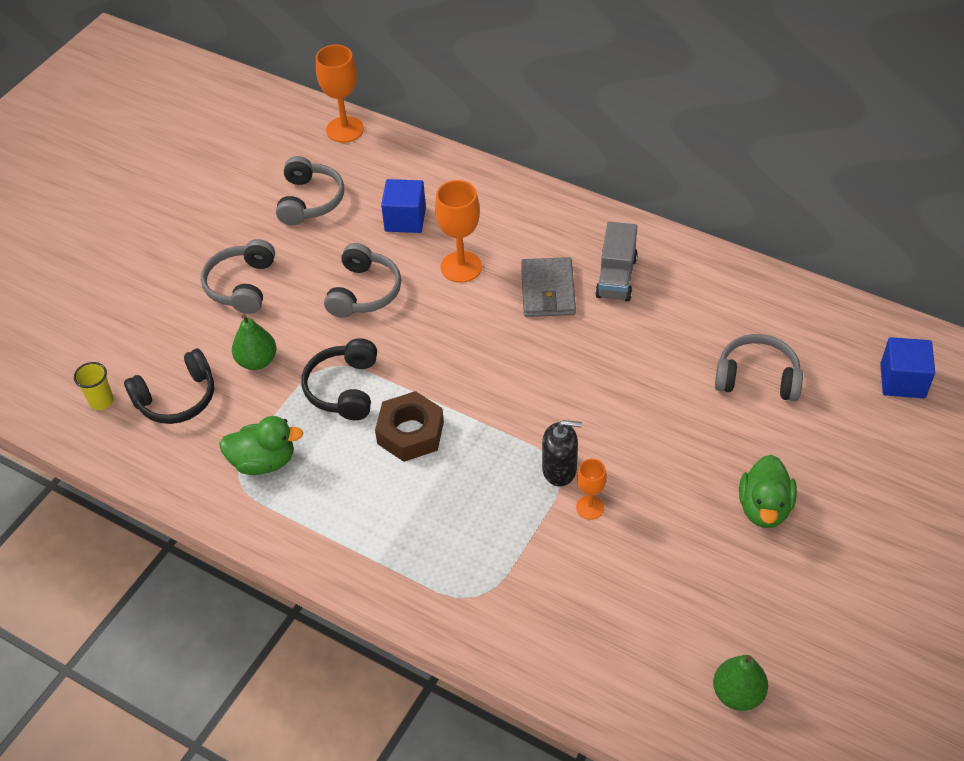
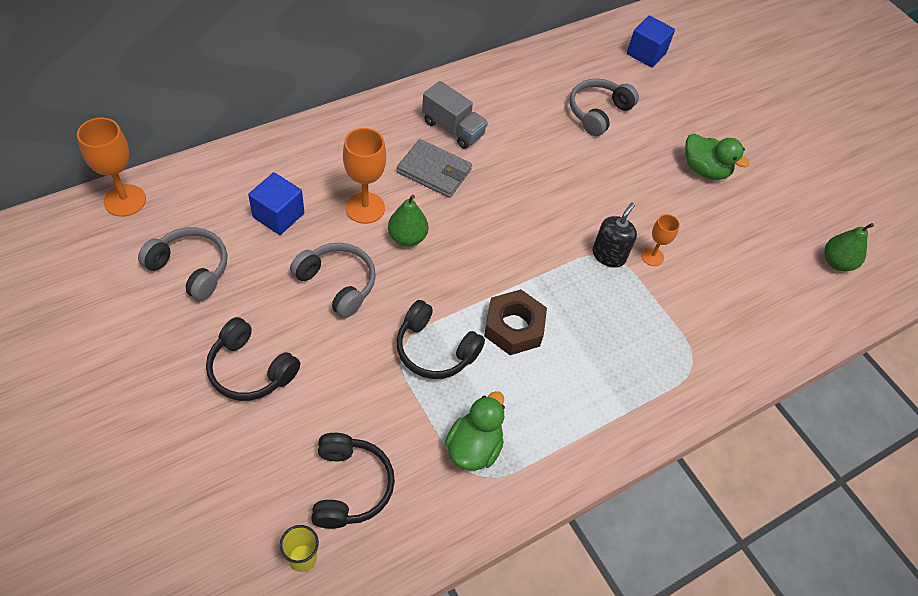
camera: 70 degrees left, 5 degrees up
(241, 285) = (250, 370): grey headphones -> black headphones
(257, 361) = (354, 400): green pear -> green pear (407, 237)

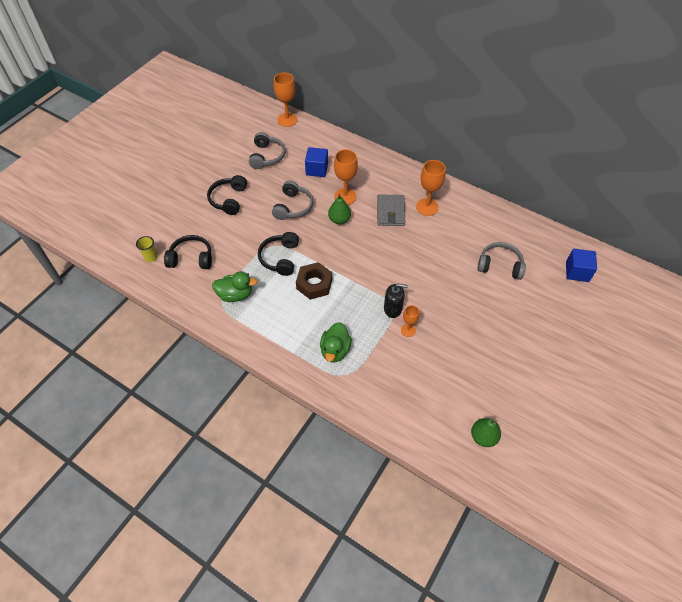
camera: 70 degrees right, 0 degrees up
(350, 486) = (191, 258): black headphones -> black headphones turned 150 degrees counterclockwise
(453, 128) = (427, 207): grey truck -> orange goblet
(704, 170) = (501, 336): green duck -> green duck (335, 350)

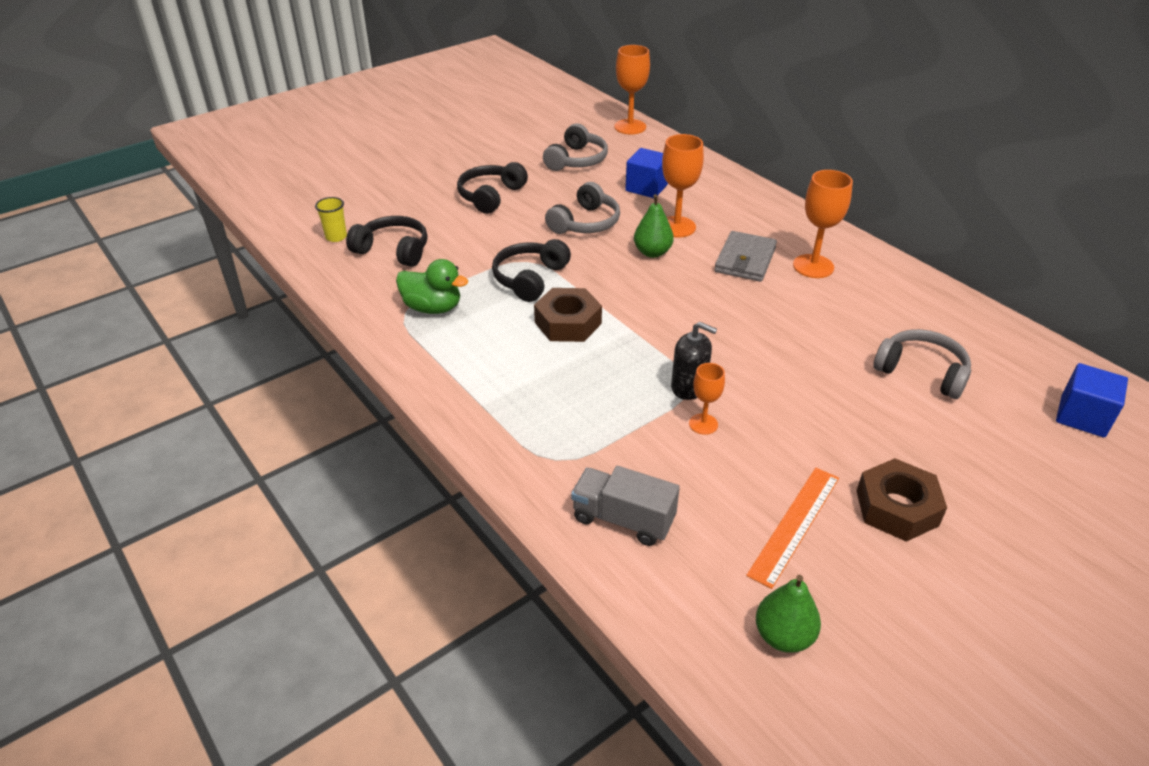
camera: 20 degrees right, 15 degrees down
(335, 350) = (556, 419): green duck -> none
(391, 399) = (623, 519): none -> grey truck
(469, 376) = (794, 524): none -> orange ruler
(511, 352) = (897, 508): none -> brown nut

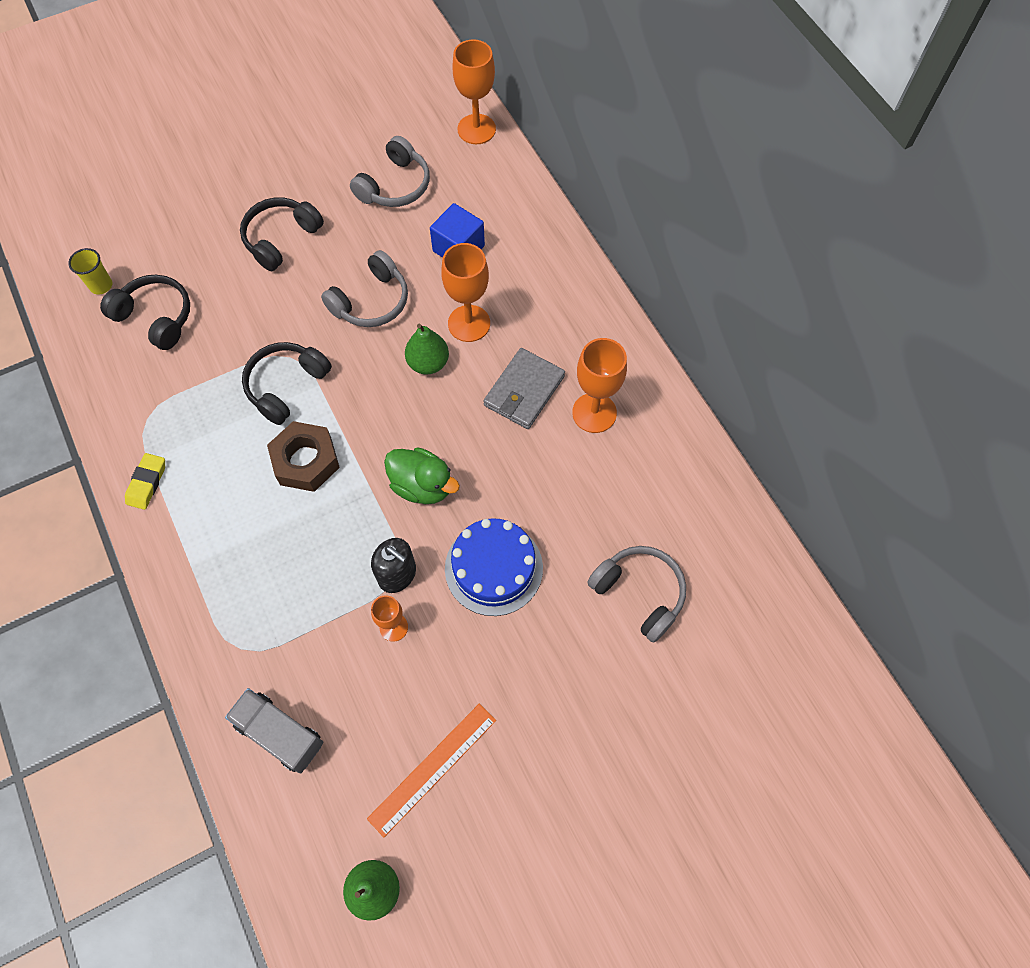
camera: 10 degrees right, 25 degrees up
(418, 354) = (147, 483): none -> yellow eraser
(433, 308) = (176, 416): green duck -> green duck (422, 485)
(778, 372) = (493, 568): none -> blue cake
(897, 508) = (535, 766): brown nut -> none
(1082, 416) = (774, 683): blue cube -> none

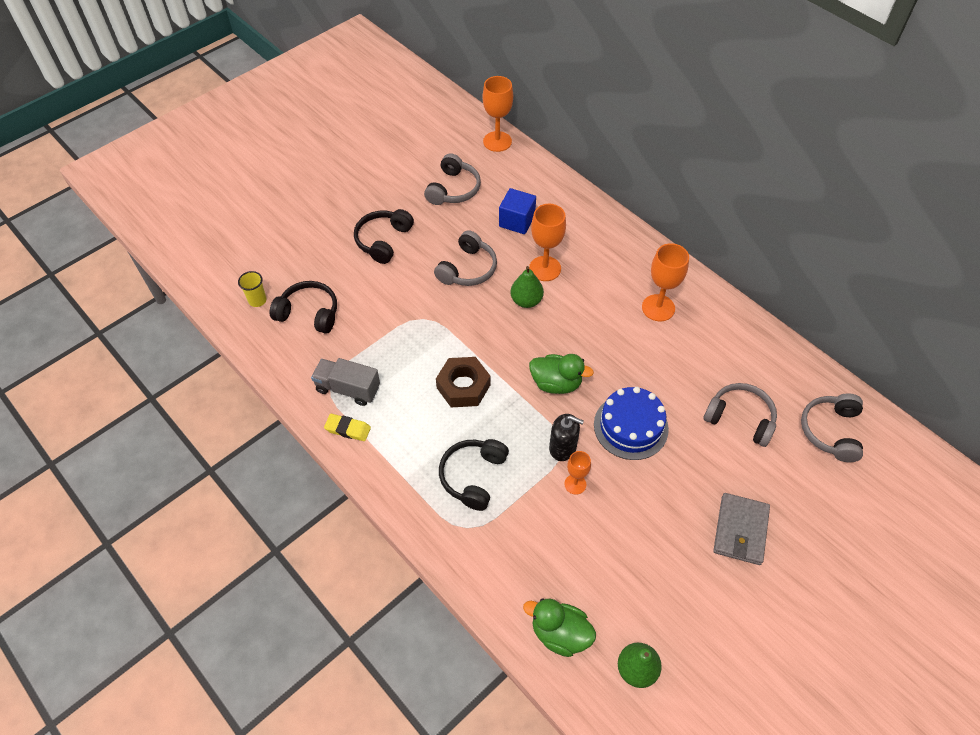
camera: 15 degrees left, 10 degrees down
(147, 483) = (348, 429): yellow eraser -> yellow eraser turned 75 degrees counterclockwise
(280, 733) = (521, 579): grey truck -> grey truck (348, 389)
(286, 385) = (427, 338): black headphones -> black headphones (473, 476)
(300, 816) = (560, 634): none -> green duck
(432, 768) = (644, 573): orange ruler -> none
(524, 391) = (603, 304): grey wallet -> grey wallet (740, 530)
(753, 642) = (830, 431): none -> grey headphones

